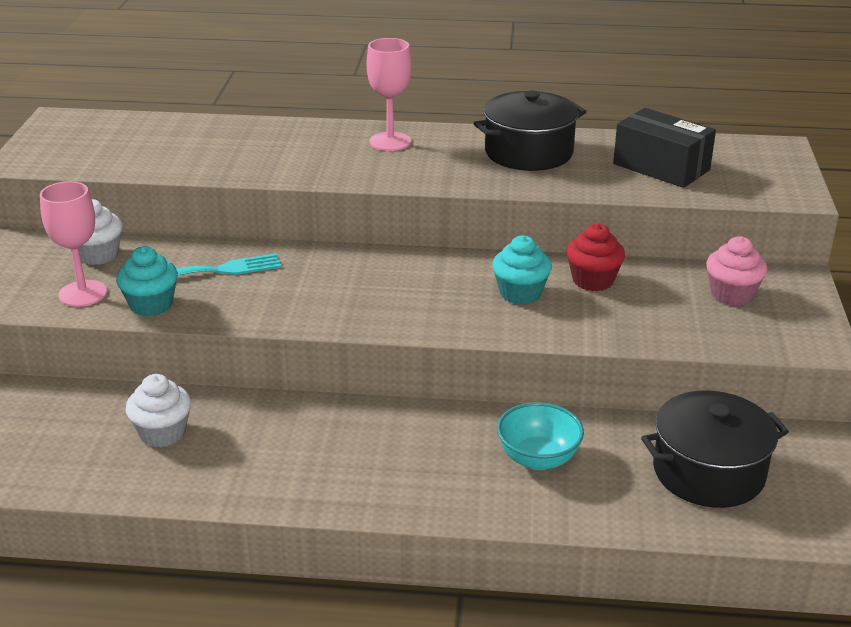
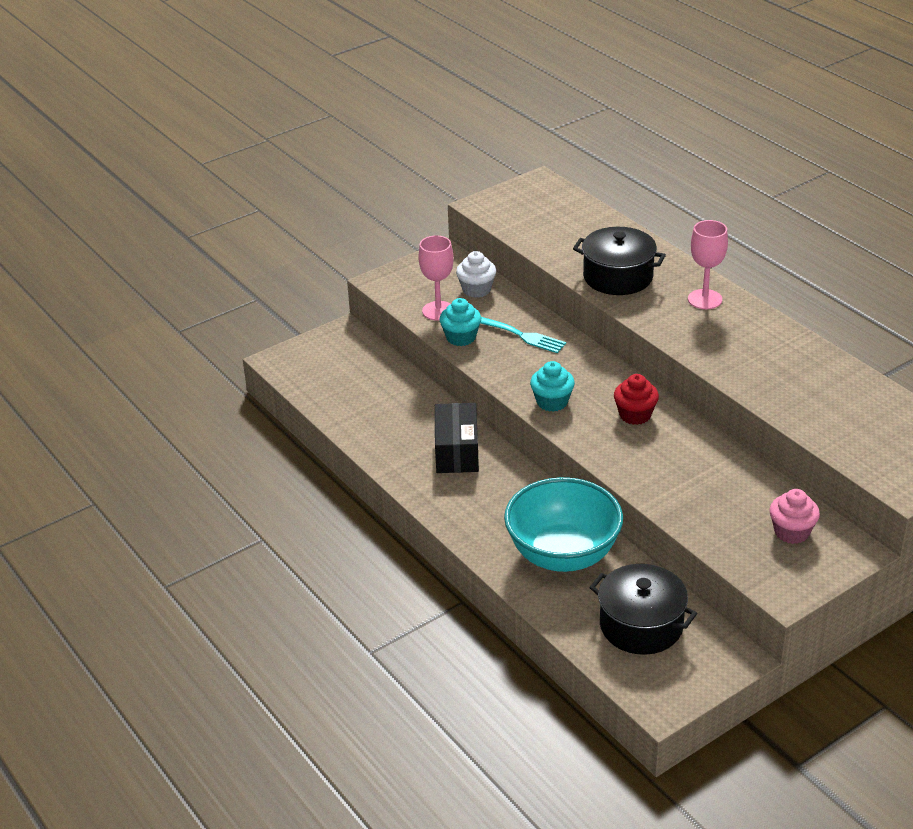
camera: 50 degrees right, 5 degrees up
(162, 433) = (407, 418): white cupcake -> none
(520, 293) = (662, 450): turquoise cupcake -> turquoise cupcake (552, 402)
(528, 152) = (779, 355): black pot -> black pot (618, 277)
(538, 459) = (563, 555): turquoise bowl -> turquoise bowl, size x1.88
(593, 280) = (720, 469): red cupcake -> red cupcake (635, 415)
(661, 167) = (849, 415): black box -> black box (457, 451)

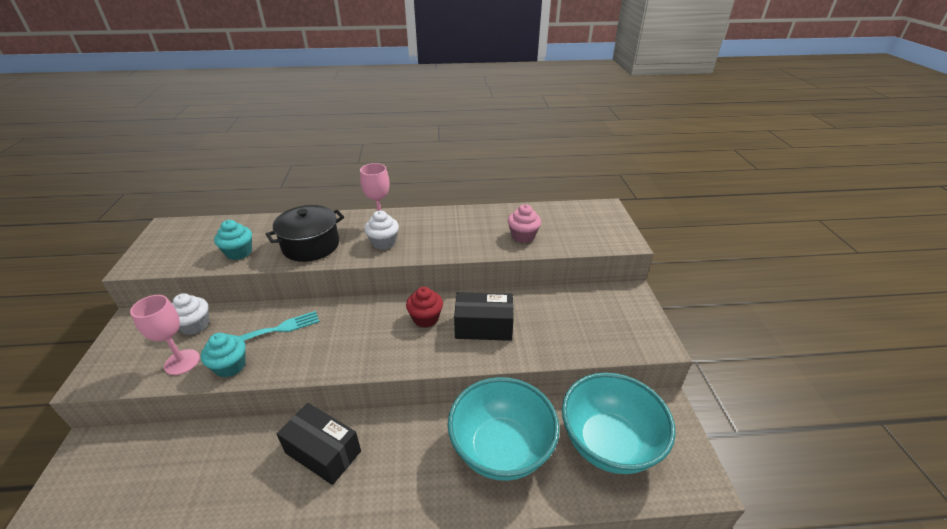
camera: 60 degrees left, 0 degrees up
(552, 402) = (366, 354): turquoise cupcake -> turquoise cupcake (239, 252)
(641, 625) = (608, 443): black pot -> turquoise bowl
(667, 458) = (483, 326): none -> black box
(677, 317) = (383, 243): none -> white cupcake
(791, 532) = (599, 310): pink cupcake -> pink cupcake (523, 236)

